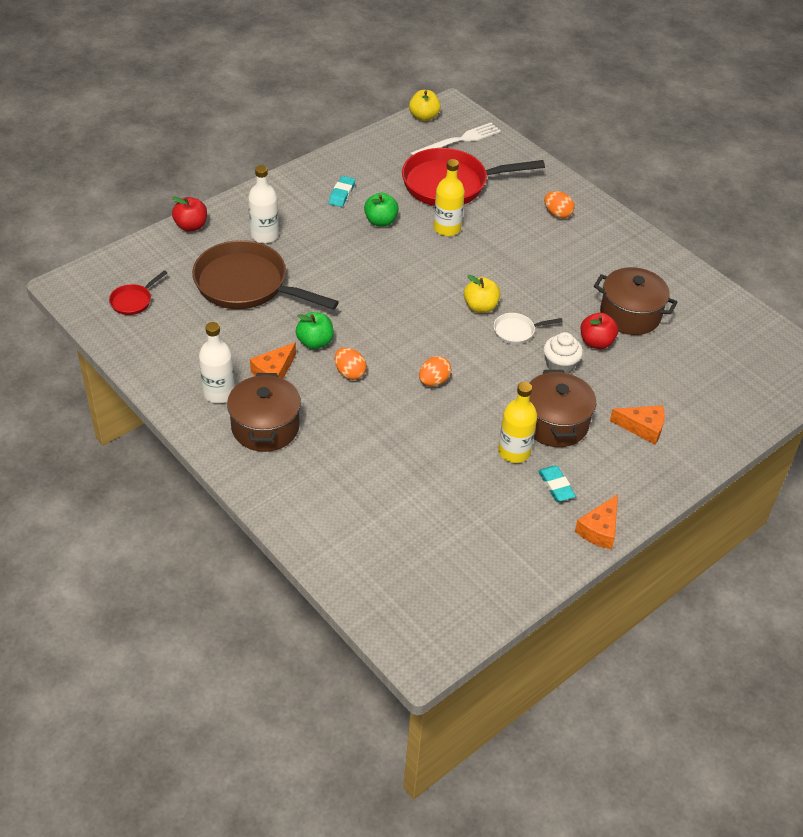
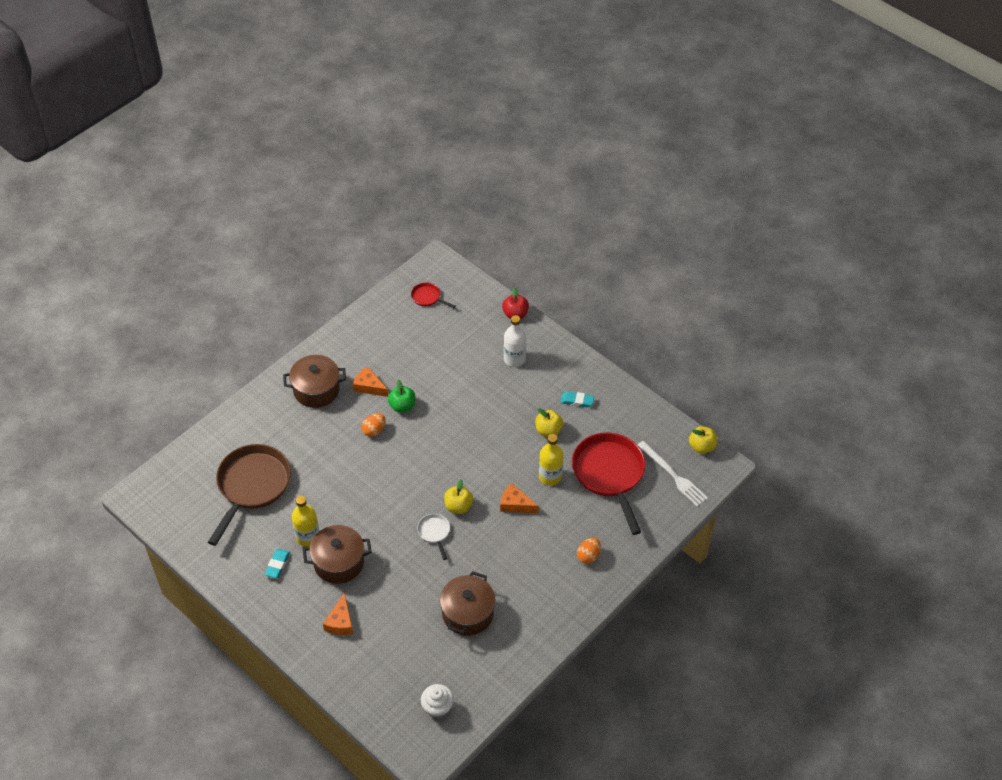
camera: 85 degrees right, 5 degrees up
(219, 393) = (345, 360): white bottle -> none
(247, 285) = (456, 357): brown pan -> brown pan (252, 486)
(380, 221) = (548, 430): green apple -> yellow apple
(434, 381) = (372, 482): orange egg -> none
(555, 486) = (277, 565): turquoise eraser -> turquoise eraser turned 45 degrees counterclockwise
(560, 365) = (400, 564): white cupcake -> white cupcake (437, 707)
(596, 342) = (430, 588): red apple -> none
(599, 529) = (239, 593): orange cheese -> orange cheese (515, 504)

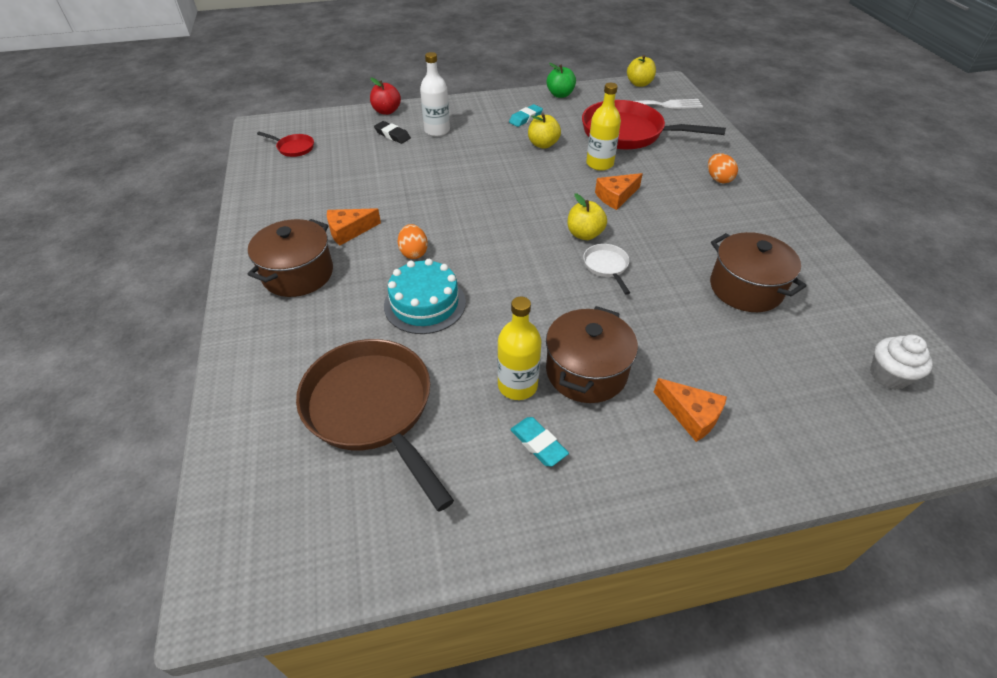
camera: 55 degrees left, 5 degrees down
(336, 462) = (425, 304): none -> turquoise cake
(402, 406) = (406, 218): green apple -> green apple (560, 94)
(427, 297) = (294, 148): red pan -> red pan turned 135 degrees counterclockwise
(434, 532) = (606, 266): white pan -> white pan turned 60 degrees clockwise
(487, 338) = (392, 135): none -> black eraser

